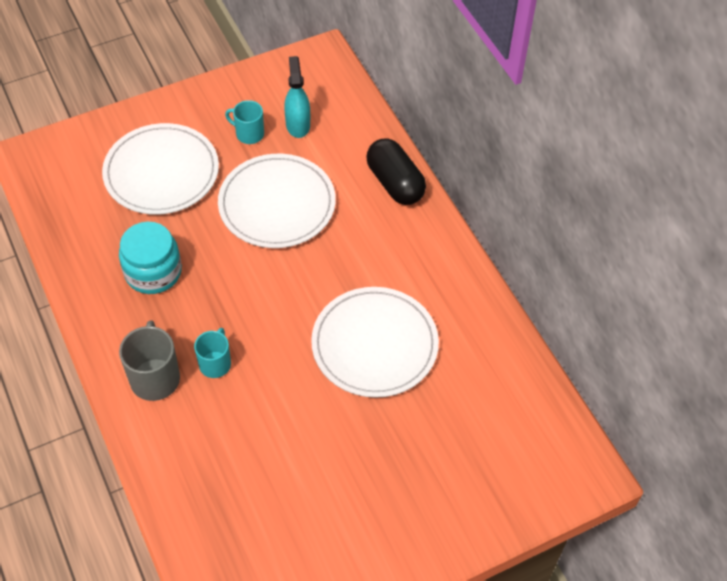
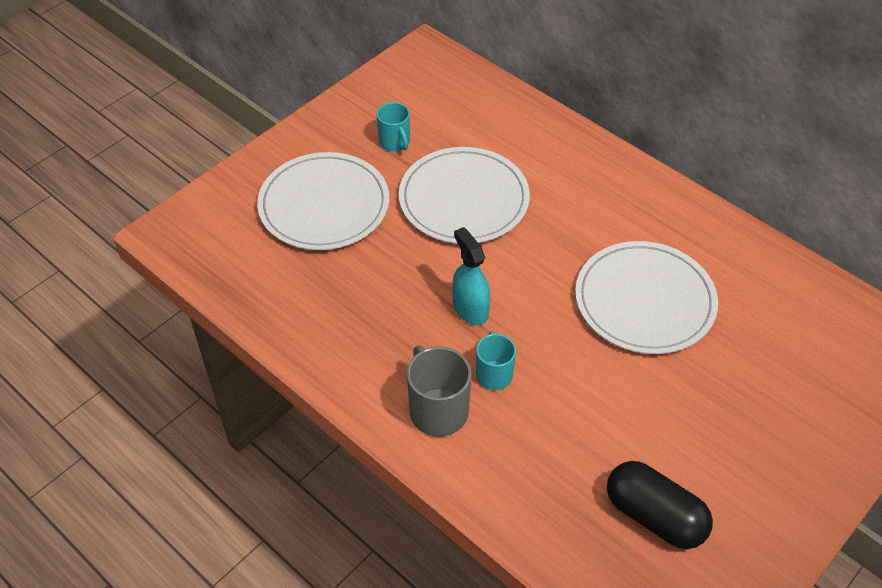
camera: 20 degrees left, 5 degrees down
(153, 272) = (373, 305): turquoise jar -> none
(249, 134) = (395, 142): turquoise mug -> turquoise mug turned 120 degrees counterclockwise
(298, 125) = (439, 120): turquoise spray bottle -> turquoise spray bottle (470, 309)
(395, 183) = (569, 145): black capsule -> black capsule (654, 516)

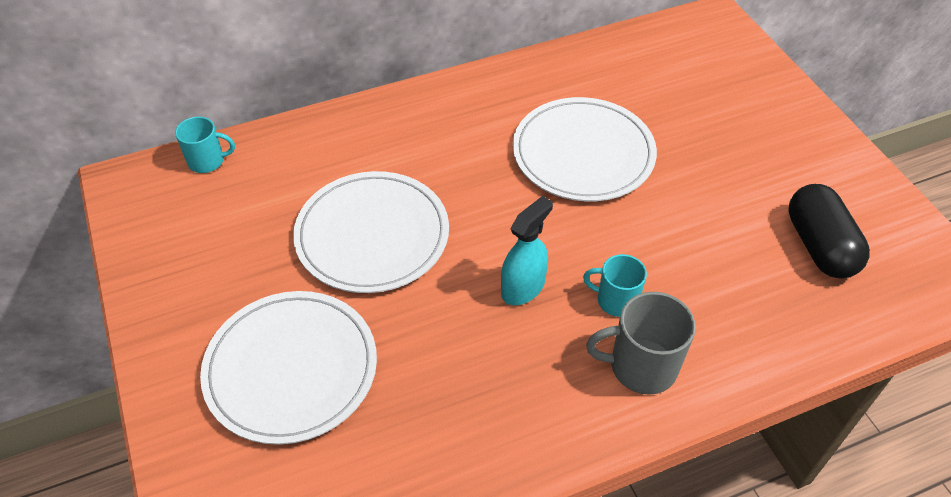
camera: 65 degrees left, 0 degrees up
(395, 142) = (244, 263): turquoise mug -> turquoise mug (207, 161)
(470, 309) = (523, 287): turquoise spray bottle -> turquoise spray bottle turned 135 degrees clockwise
(654, 516) = (819, 246): black capsule -> black capsule turned 75 degrees counterclockwise

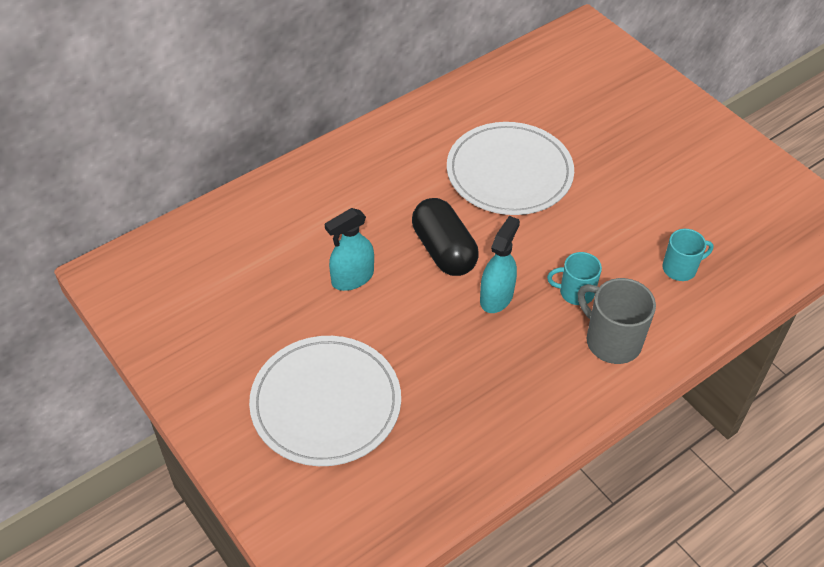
camera: 15 degrees left, 0 degrees up
(207, 161) = (176, 240): turquoise mug -> turquoise mug (680, 268)
(372, 235) = (352, 278): white plate -> turquoise spray bottle
(641, 366) = (612, 341): grey mug -> grey mug turned 60 degrees clockwise
(819, 246) = (724, 216): black capsule -> black capsule (444, 250)

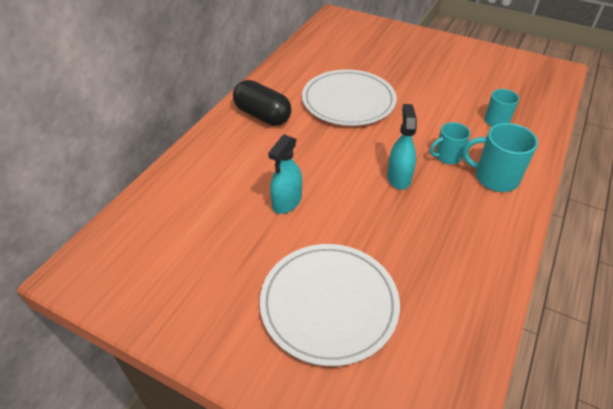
camera: 25 degrees left, 5 degrees down
(444, 250) = (340, 161): black capsule -> black capsule (262, 115)
(612, 341) = (495, 178): grey mug -> turquoise mug

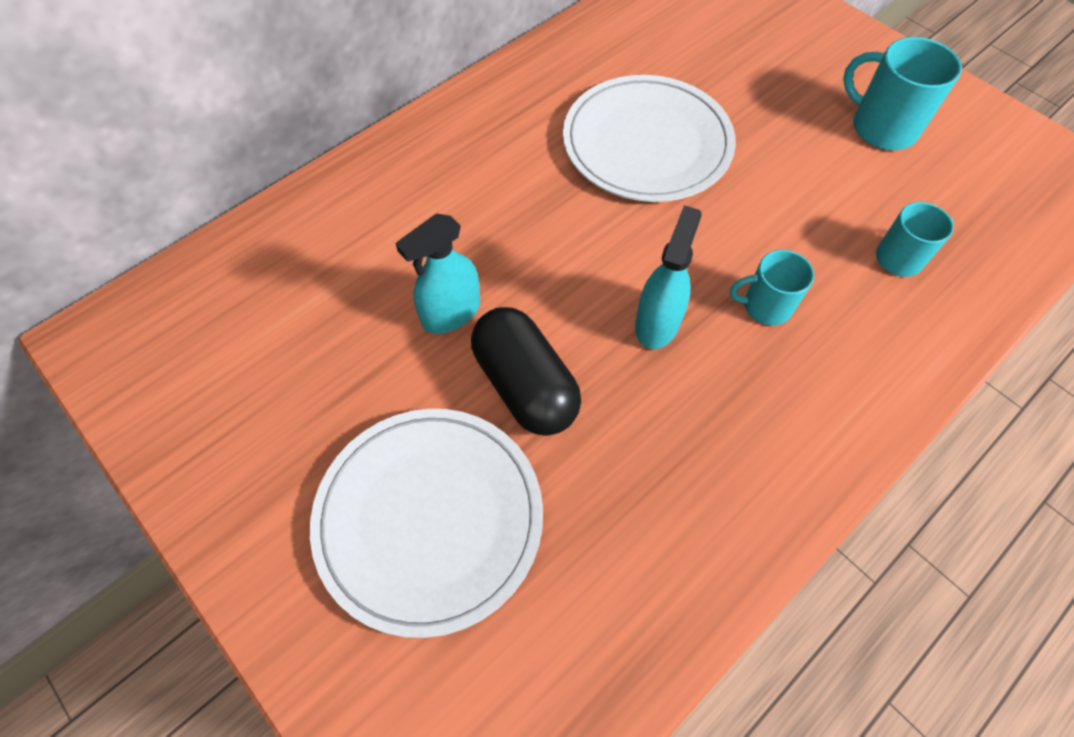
camera: 20 degrees right, 15 degrees up
(262, 115) = (488, 135): black capsule -> black capsule (525, 385)
(495, 178) = (830, 375): turquoise mug -> turquoise mug (882, 127)

